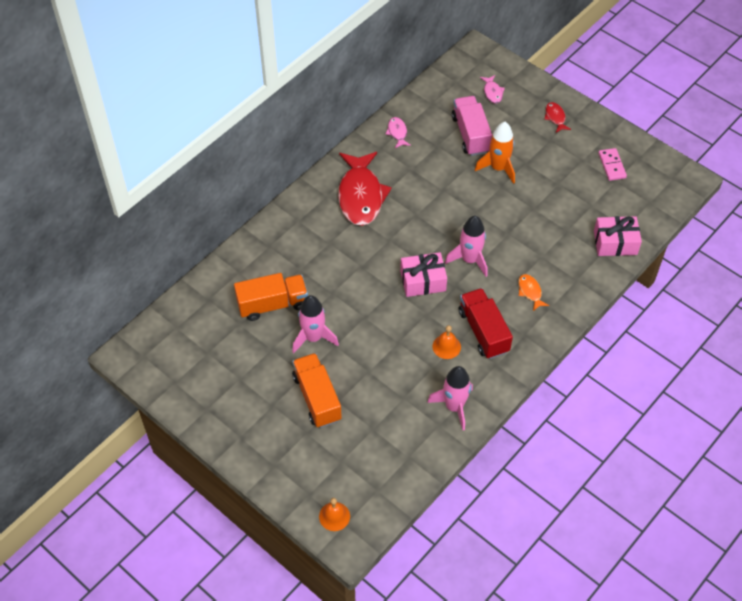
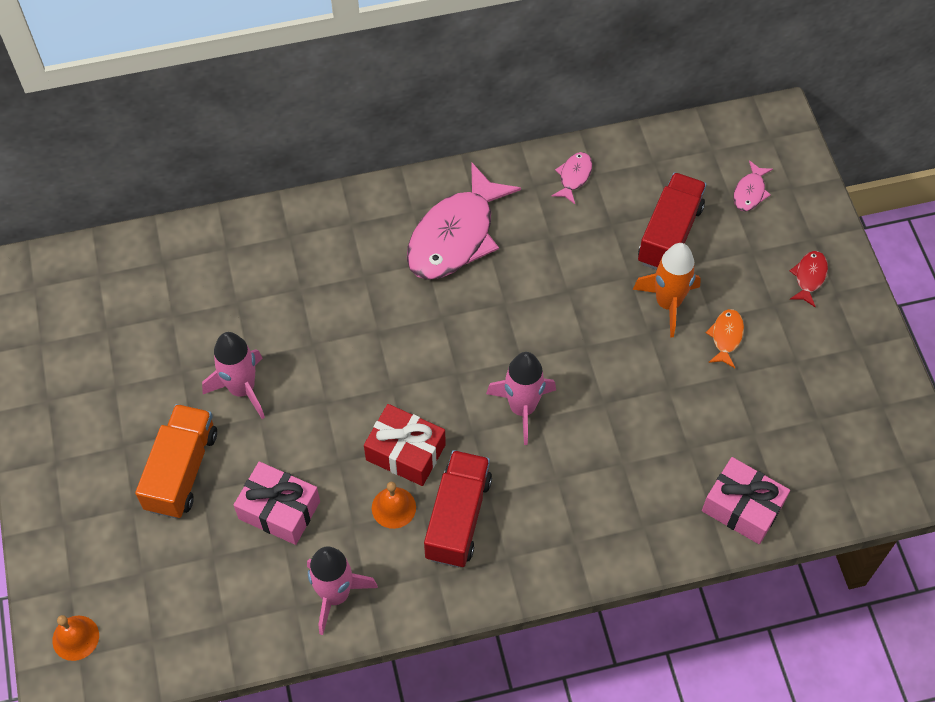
camera: 35 degrees right, 5 degrees up
(273, 304) = (230, 315): orange truck -> none
(361, 195) = (455, 235): red fish -> pink fish
(423, 281) = (438, 399): pink gift -> pink gift (279, 510)
(429, 316) = (405, 452): none -> red gift
(470, 134) = (669, 234): pink truck -> red truck
(530, 292) = (565, 503): orange fish -> orange fish (726, 337)
(612, 165) = (832, 393): pink domino -> none

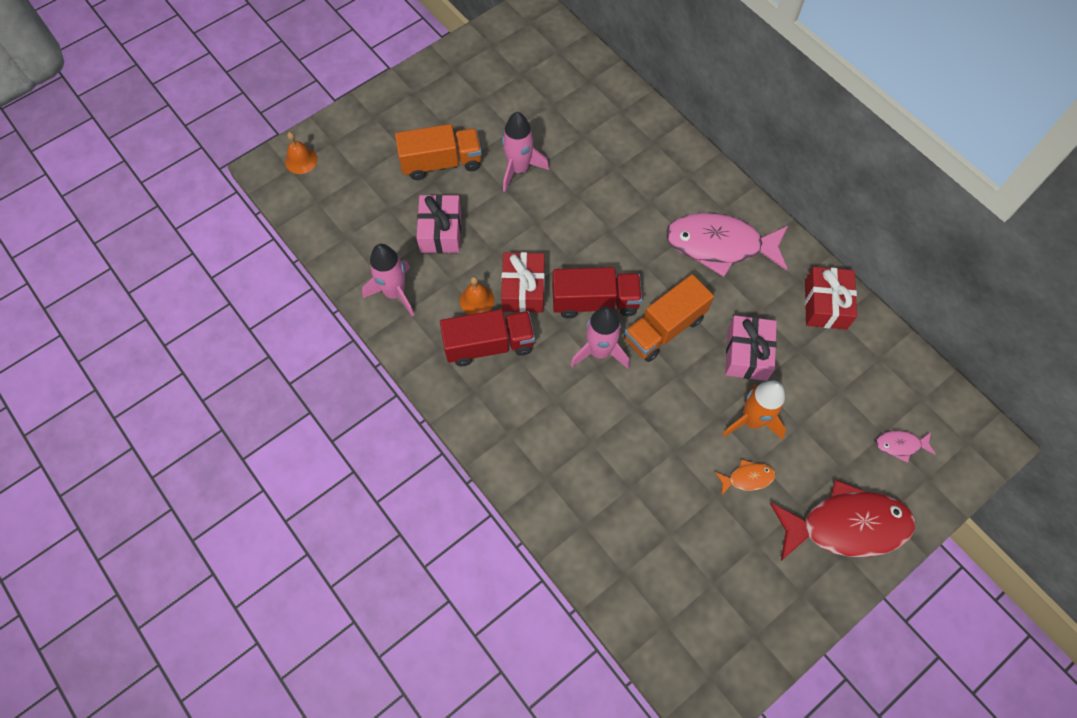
camera: 65 degrees right, 5 degrees up
(526, 334) = (664, 328): none -> orange truck
(574, 177) = (825, 305): pink fish -> red gift
(669, 234) = (817, 397): red truck -> red truck (595, 302)
(742, 507) = (599, 549): pink gift -> pink gift (747, 354)
(809, 277) = (846, 526): red fish -> red fish, size x2.31

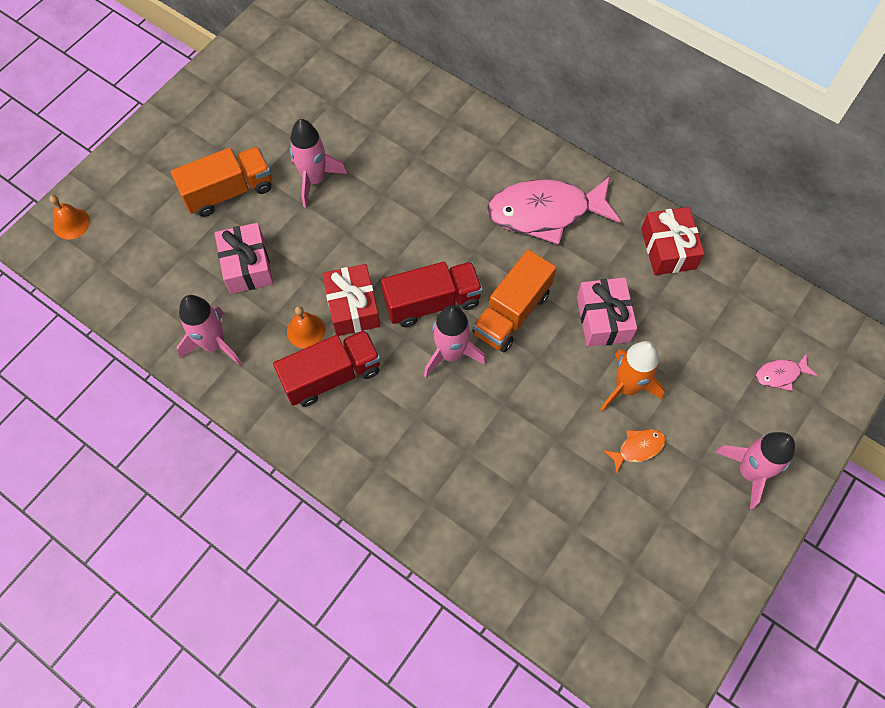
camera: 15 degrees left, 0 degrees up
(846, 526) = (749, 471): red fish -> pink rocket

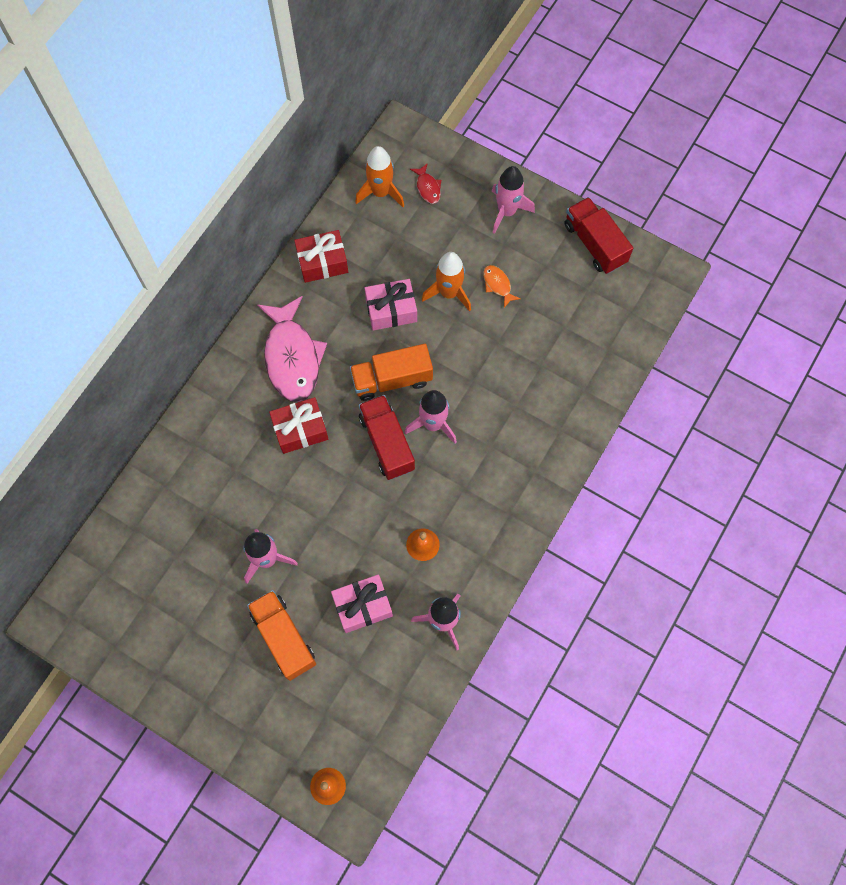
camera: 95 degrees left, 5 degrees up
(332, 376) = (462, 517): red truck -> red truck (594, 244)
(352, 307) = (396, 508): red gift -> red gift (300, 430)
(511, 313) = (392, 379): orange truck -> orange truck turned 135 degrees clockwise
(768, 318) = (380, 192): none -> orange rocket
(780, 374) = (427, 187): pink fish -> red fish

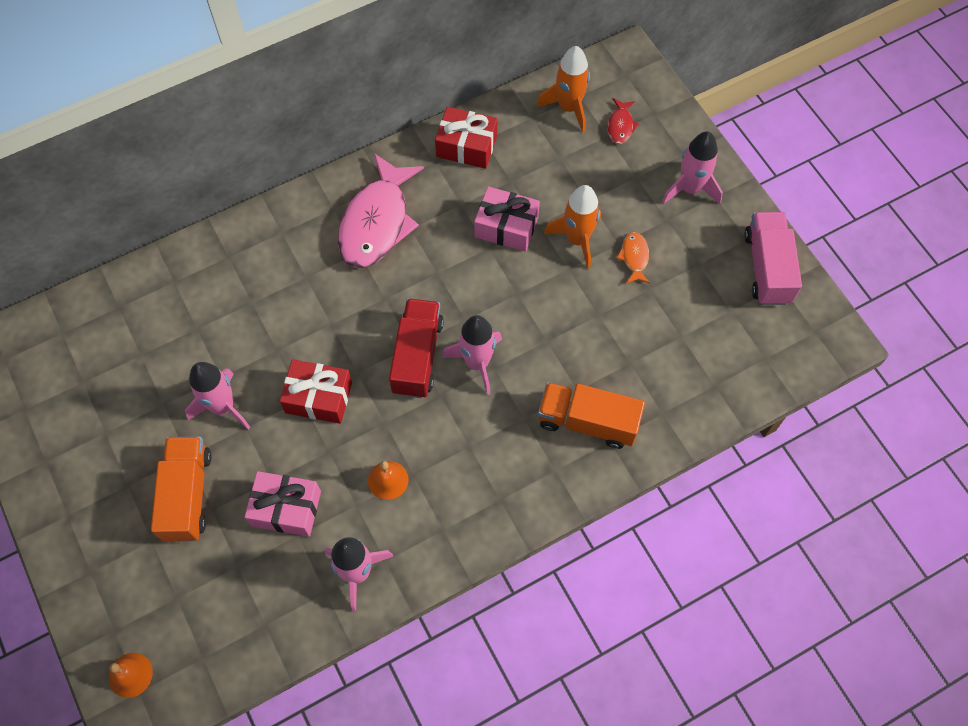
camera: 30 degrees right, 5 degrees down
(300, 430) = (339, 297): red gift -> red gift (318, 397)
(392, 379) = (463, 295): orange truck -> orange truck (587, 421)
(594, 244) = (767, 268): red truck -> pink truck

